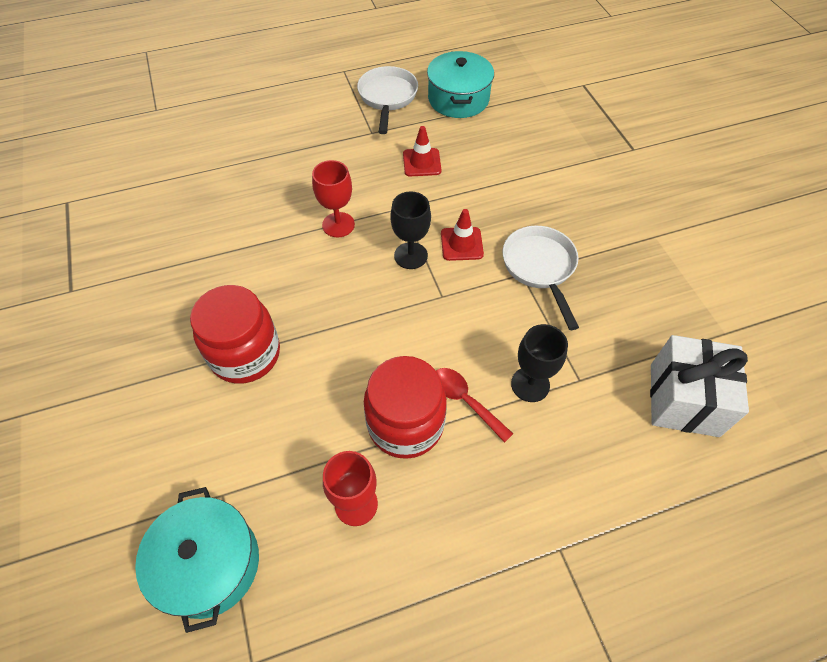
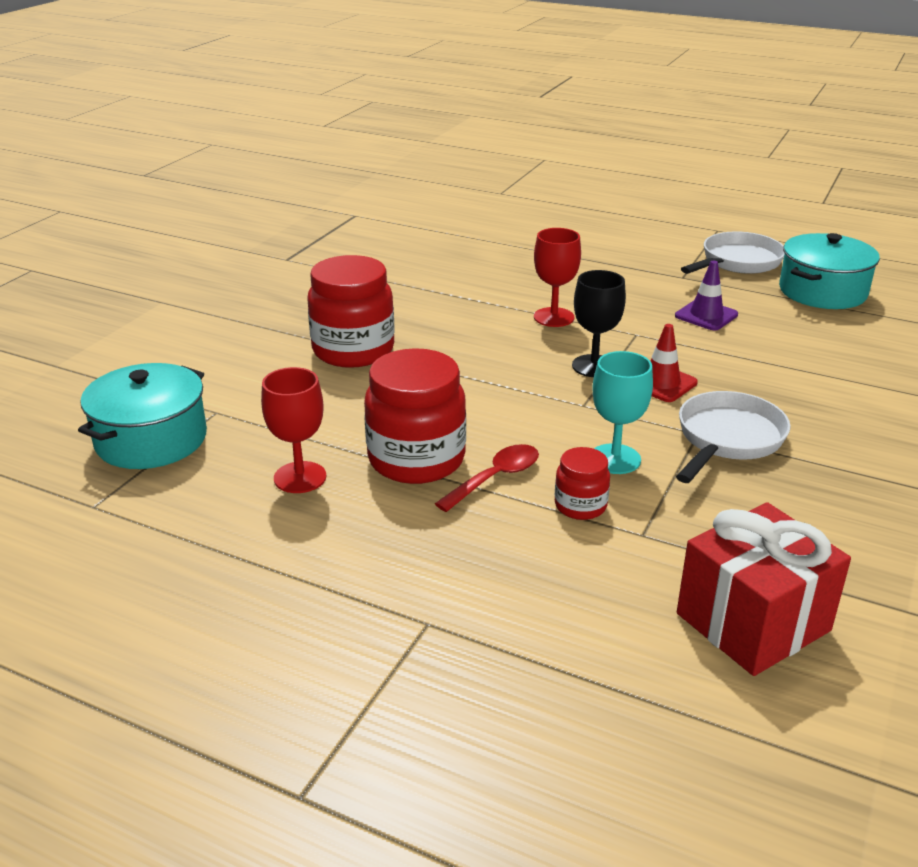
camera: 45 degrees right, 25 degrees down
(422, 162) = (706, 315): red traffic cone -> purple traffic cone
(465, 401) = (495, 478): red spoon -> red spoon turned 45 degrees clockwise
(506, 330) = (615, 459): none -> turquoise goblet
(530, 384) = (580, 506): black goblet -> red jar
(684, 399) = (753, 622): white gift -> red gift

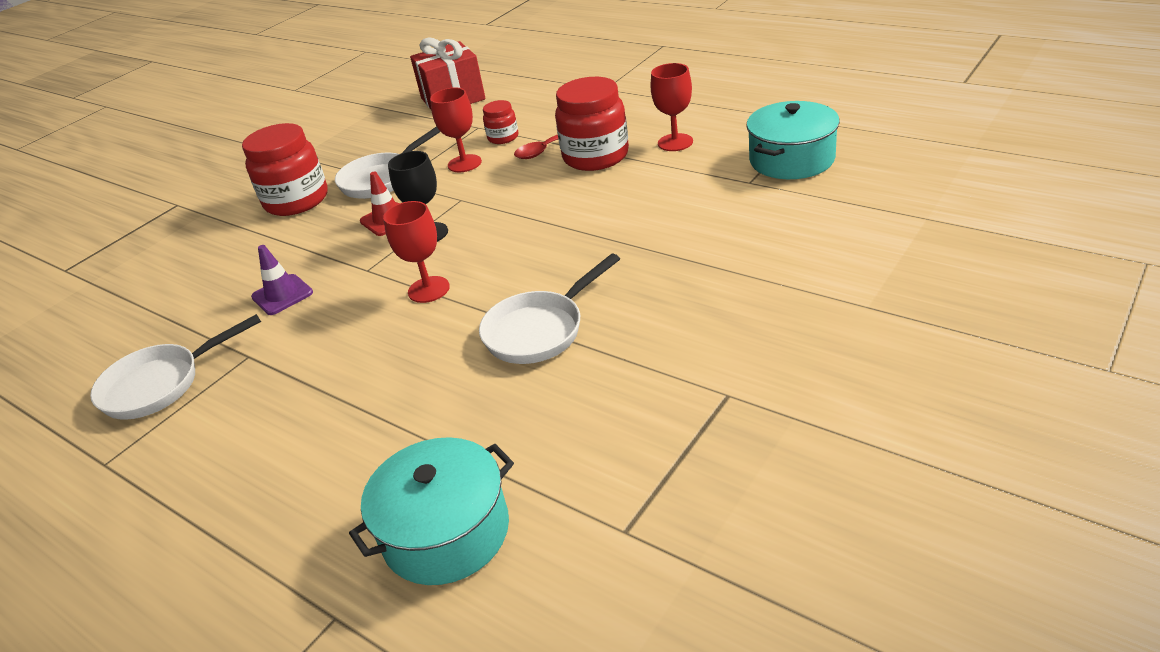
camera: 165 degrees left, 5 degrees up
(353, 350) = (636, 243): red jar -> red jar (297, 201)
(432, 290) = (539, 330): none -> white pan
(615, 459) = (464, 163): turquoise goblet -> red goblet
(822, 291) = (135, 332): turquoise pot -> turquoise pot (446, 532)

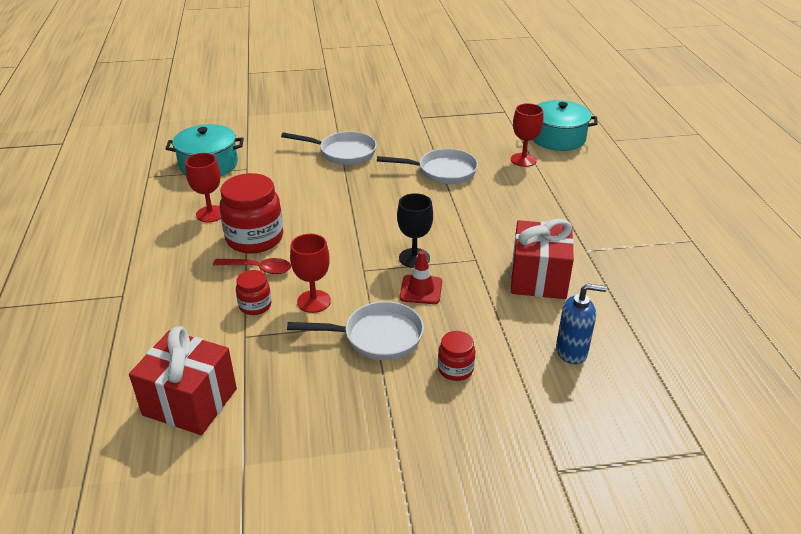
camera: 140 degrees left, 0 degrees up
(160, 385) = (646, 266): white pan -> white pan (343, 153)
(206, 263) = (571, 351): none -> blue soap dispenser
(282, 295) = (538, 278): purple traffic cone -> red gift
(297, 201) = (455, 369): red jar -> red jar, size x0.51
(428, 289) = (460, 222): red goblet -> red goblet (523, 160)

